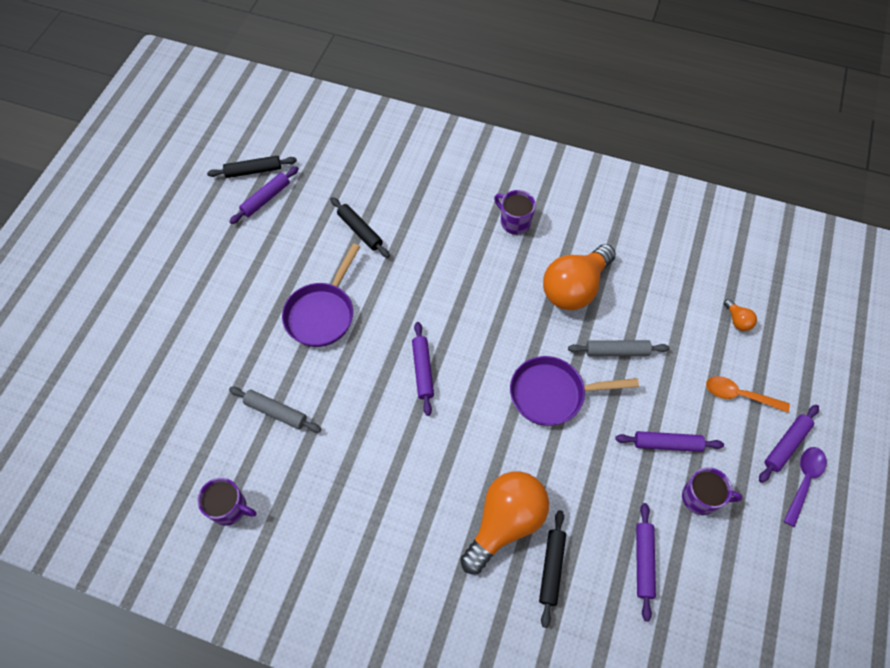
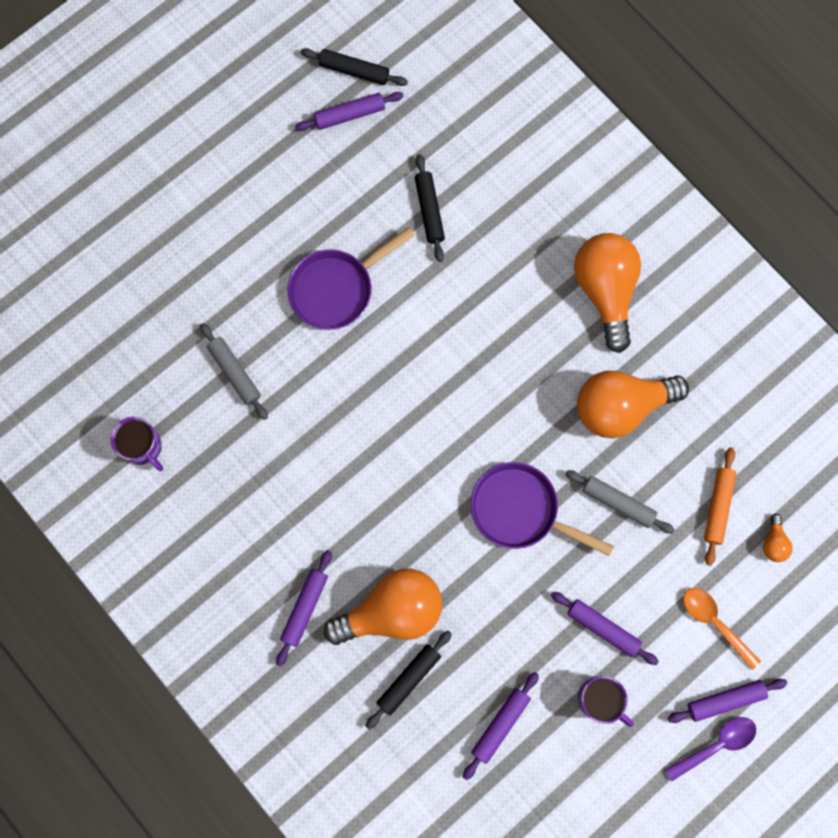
camera: 30 degrees right, 15 degrees up
(423, 370) = (403, 410): purple rolling pin -> purple rolling pin (305, 608)
(514, 222) = (605, 291): purple mug -> orange light bulb
(685, 317) = (718, 507): none -> orange rolling pin

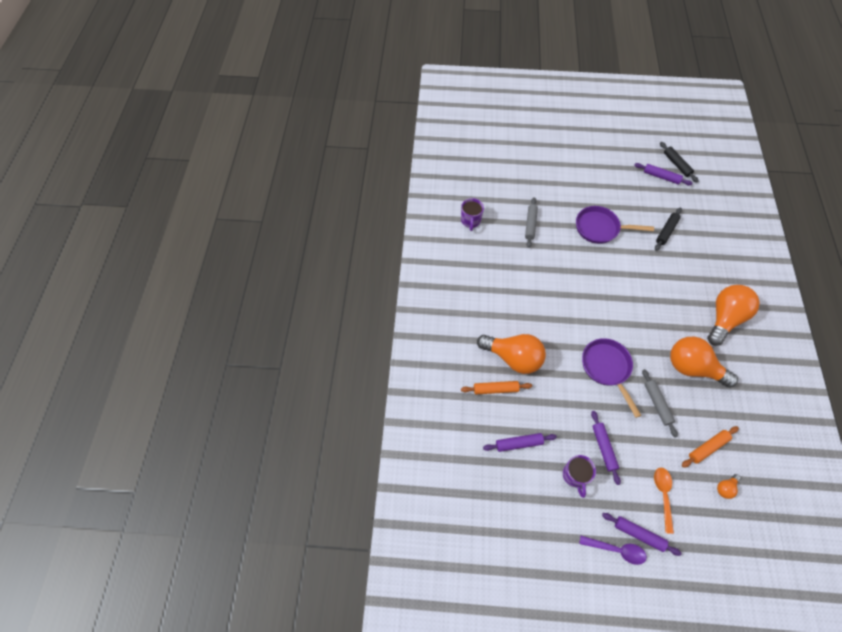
camera: 45 degrees right, 15 degrees down
(305, 608) = (478, 325): purple rolling pin -> none
(408, 679) = (495, 389): black rolling pin -> orange rolling pin

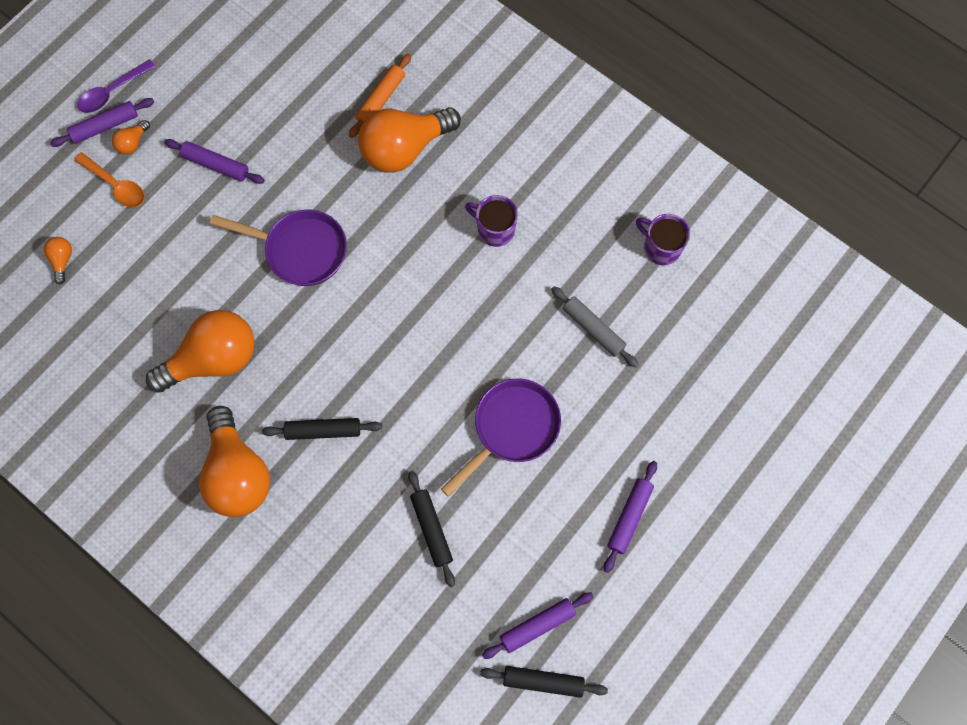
camera: 125 degrees right, 10 degrees up
(519, 443) = (297, 78): purple rolling pin -> purple rolling pin (629, 517)
(575, 476) = (215, 110): purple mug -> purple mug (495, 229)
(633, 507) = (133, 143): none -> orange light bulb
(657, 404) = (210, 271): grey rolling pin -> none
(673, 297) = (323, 431): none -> black rolling pin
(707, 448) = (115, 283): orange rolling pin -> none

